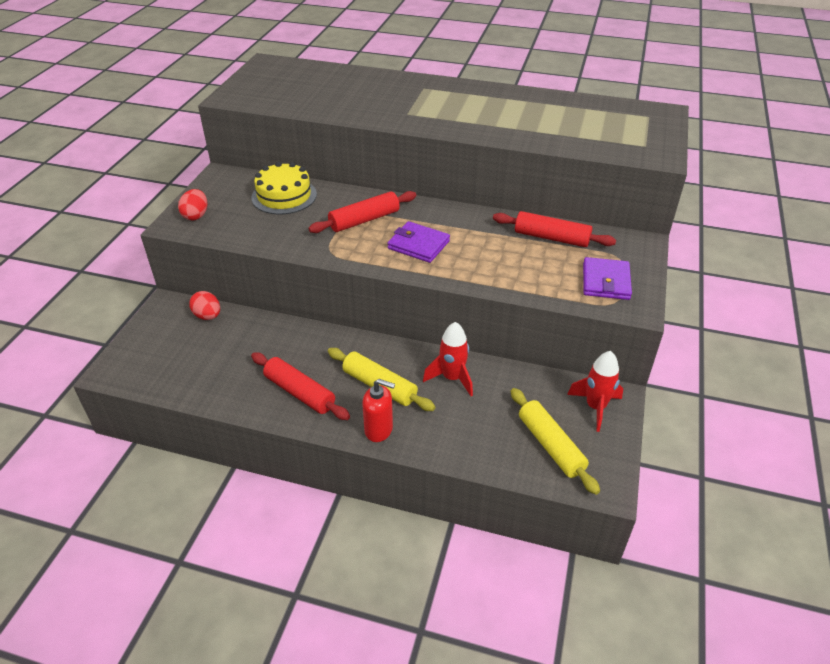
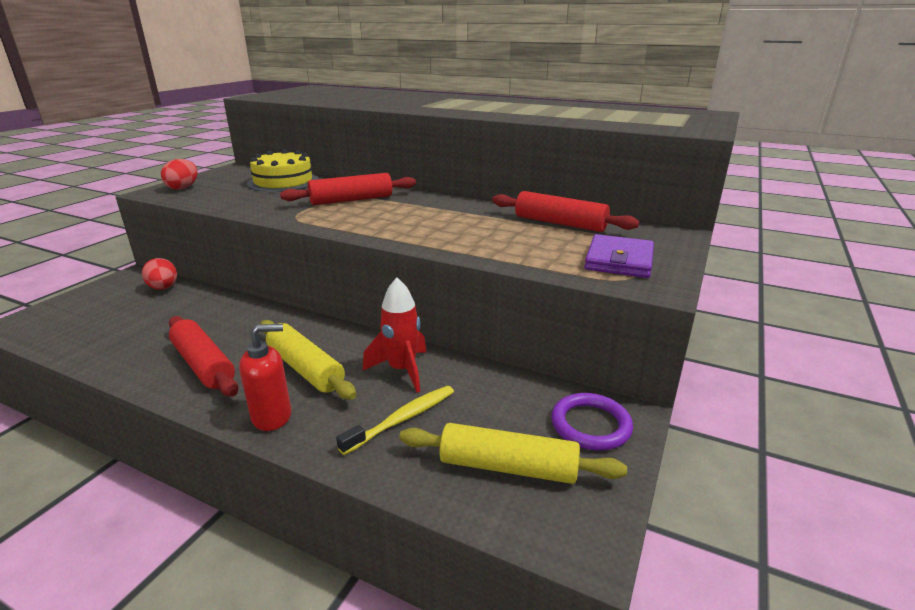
camera: 10 degrees right, 15 degrees down
(379, 430) = (272, 416): red soap dispenser -> red soap dispenser turned 45 degrees counterclockwise
(418, 245) = (398, 219): purple wallet -> none
(469, 420) = (402, 419): none -> yellow toothbrush
(550, 445) = (508, 467): yellow rolling pin -> yellow rolling pin turned 60 degrees counterclockwise
(595, 407) = (590, 425): red rocket -> purple ring

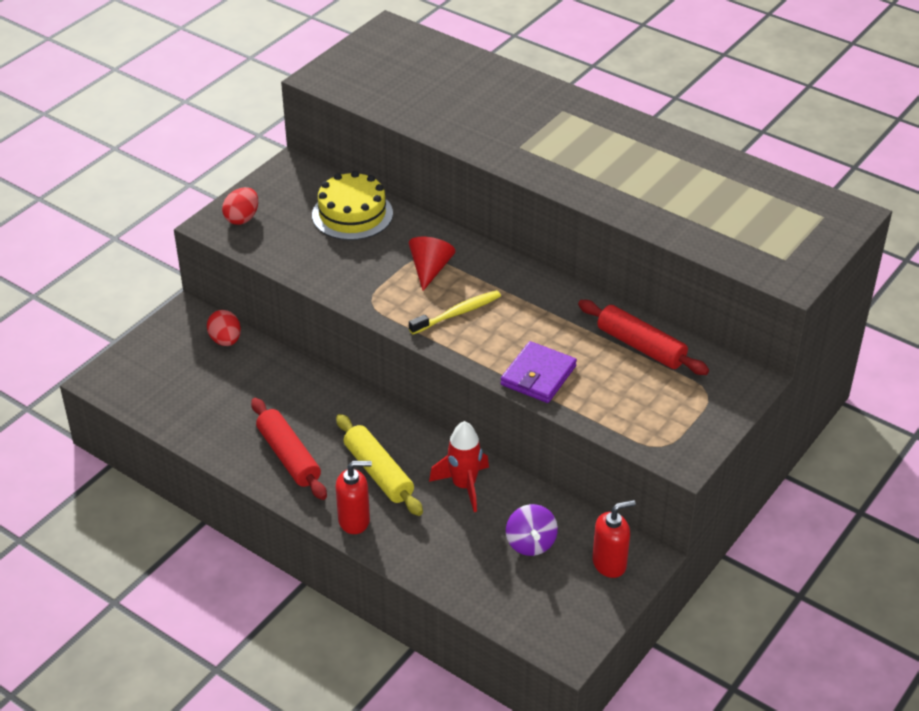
camera: 10 degrees right, 15 degrees up
(351, 200) = (430, 269): red rolling pin -> red cone
(402, 419) = (458, 537): yellow toothbrush -> yellow toothbrush (457, 313)
(490, 415) = (530, 543): none -> purple spinning top
(508, 467) = (532, 590): yellow rolling pin -> none
(590, 425) = (609, 563): purple ring -> red soap dispenser
(619, 260) = (669, 418): purple wallet -> purple wallet (538, 375)

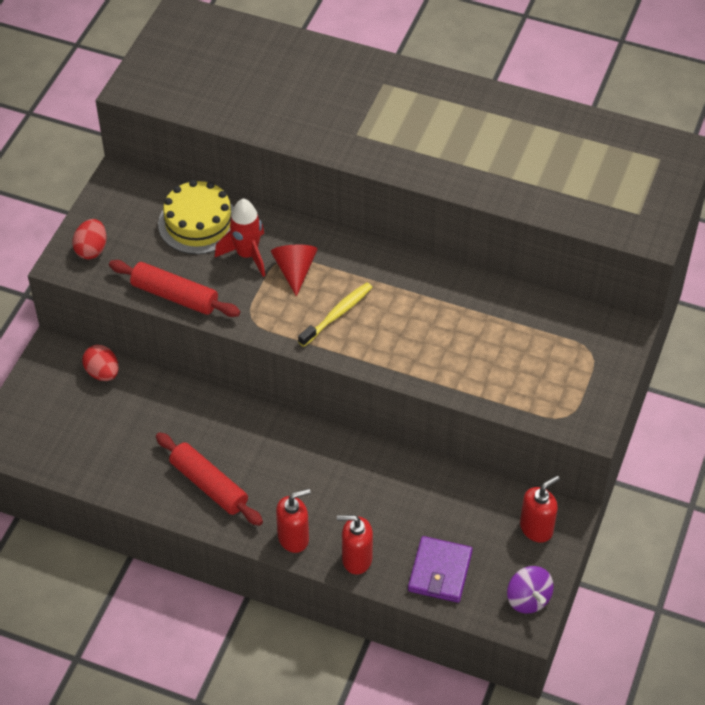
camera: 15 degrees left, 10 degrees up
(378, 472) = (298, 483): yellow rolling pin -> none
(411, 553) = (356, 559): none -> red soap dispenser
(464, 486) = (382, 479): red rocket -> red rocket (247, 255)
(530, 543) = (460, 524): purple spinning top -> purple spinning top (528, 599)
(538, 375) = (434, 366): purple wallet -> purple wallet (440, 571)
(641, 346) = (517, 314): red rolling pin -> red rolling pin (175, 296)

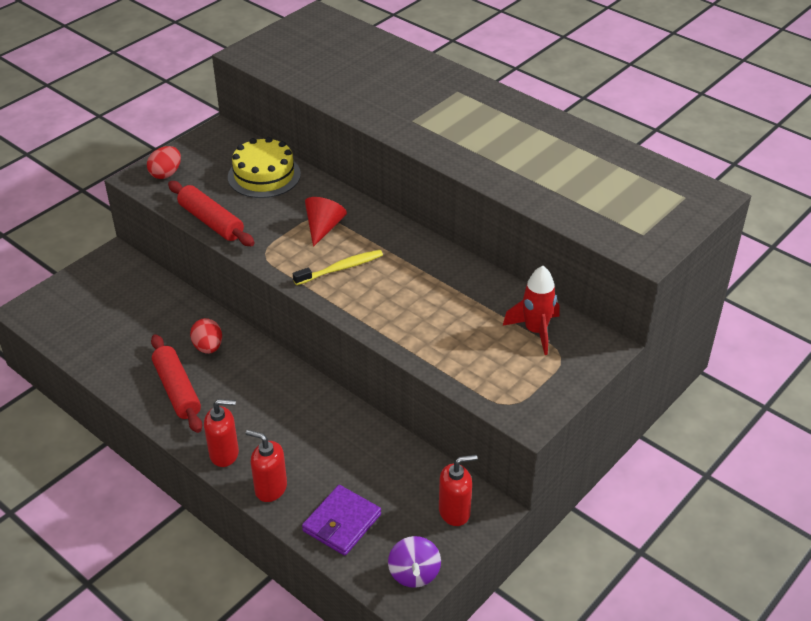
camera: 20 degrees right, 10 degrees down
(102, 373) = (143, 282): red egg -> red egg (208, 347)
(247, 255) = (290, 207): red rocket -> red rocket (535, 331)

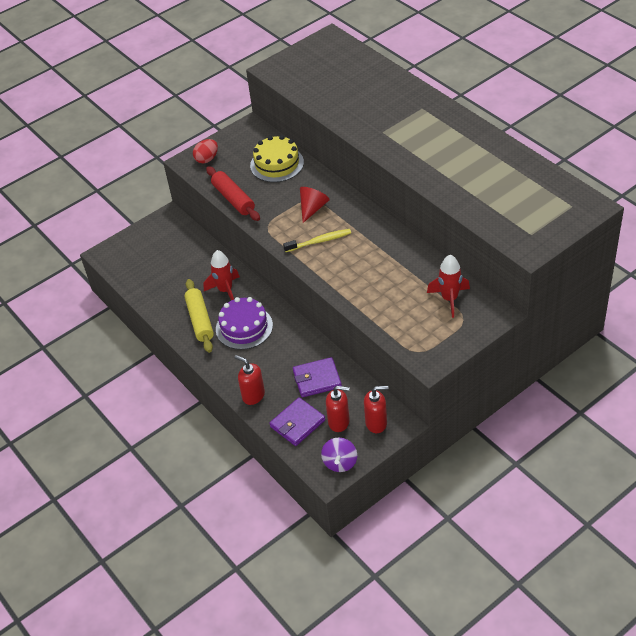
camera: 15 degrees right, 5 degrees up
(177, 390) = (200, 320): red rolling pin -> yellow rolling pin
(208, 347) = (225, 290): red egg -> red rocket
(224, 454) = (226, 368): red soap dispenser -> red soap dispenser (339, 422)
(242, 394) = (244, 327): none -> purple cake
(358, 458) = (317, 379): none -> purple wallet

